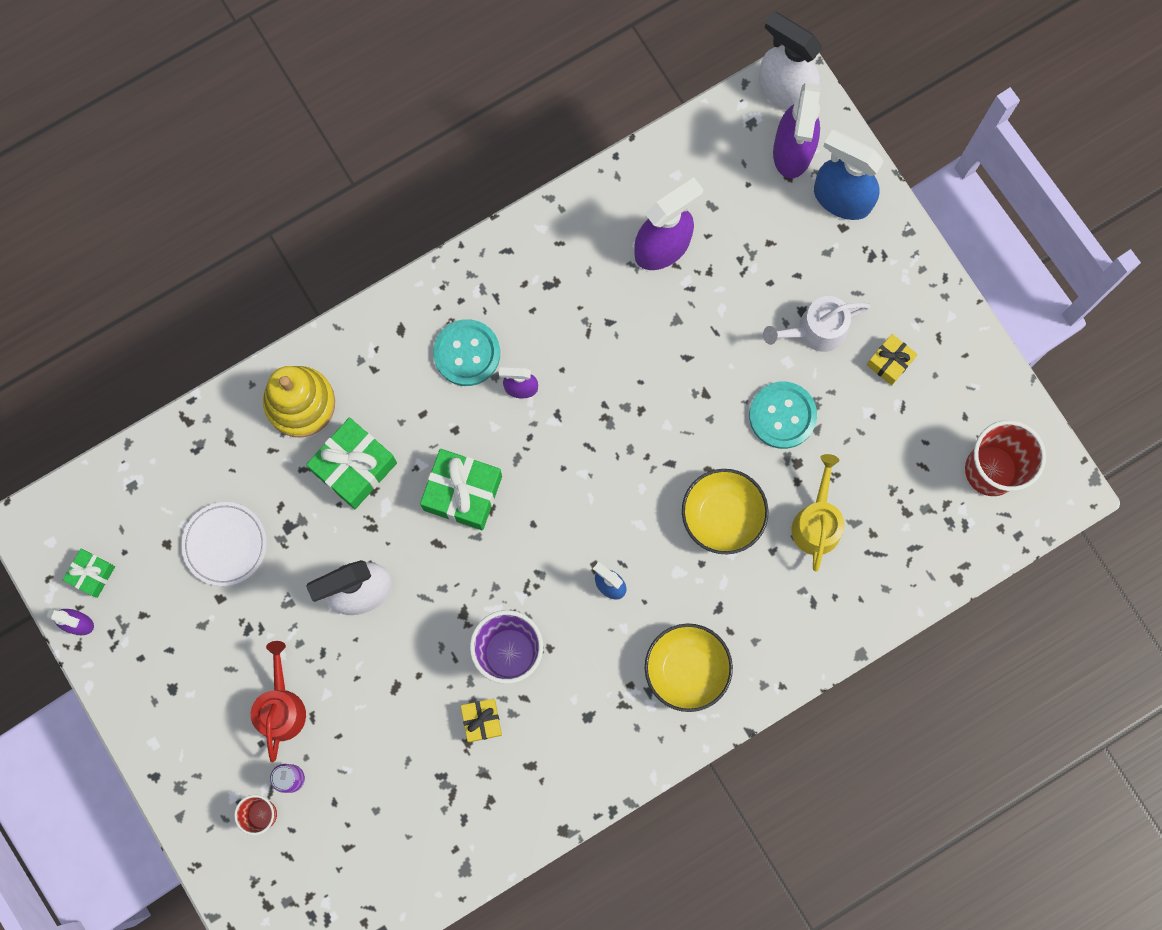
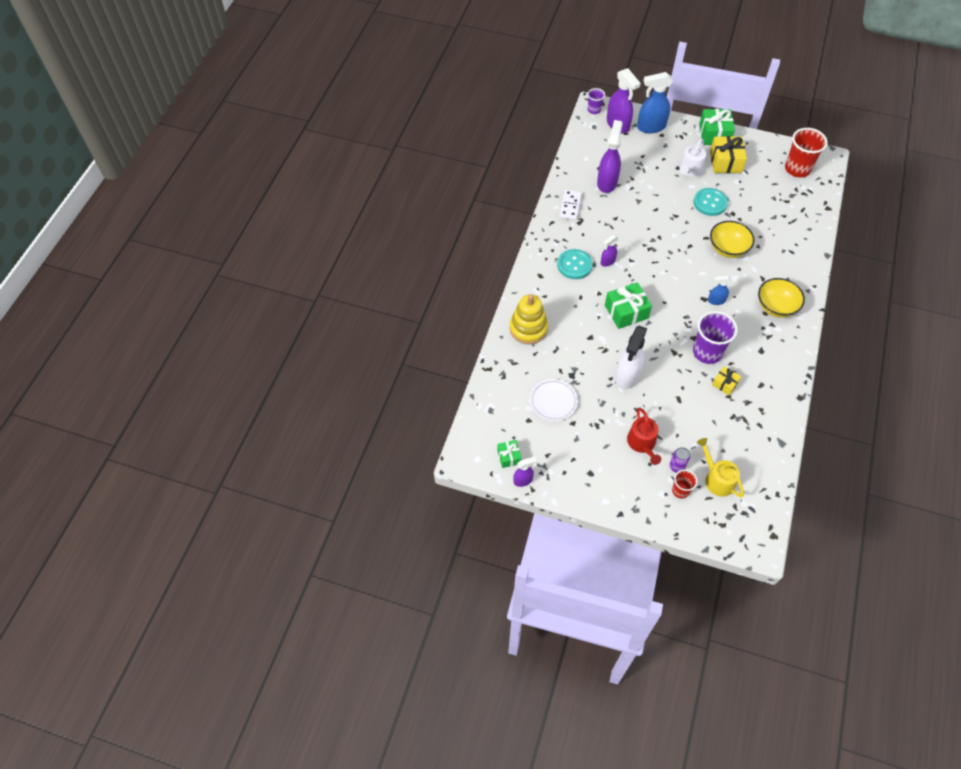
camera: 40 degrees left, 20 degrees down
(281, 707) = (642, 443): red watering can -> red watering can turned 150 degrees counterclockwise
(354, 467) = (574, 334): green gift -> green gift (714, 134)
(563, 244) = (570, 206): none -> white domino
(785, 90) = (594, 110): white spray bottle -> purple cup
(817, 522) = (762, 226): yellow watering can -> yellow watering can (717, 479)
(890, 362) = (725, 162): yellow gift -> yellow gift, size x1.78

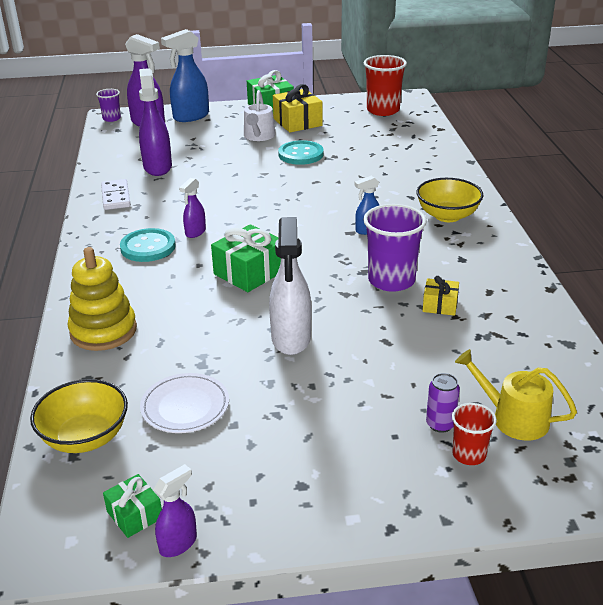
camera: 25 degrees left, 25 degrees down
(642, 443) = (366, 413): red watering can -> none
(728, 248) = (349, 183): yellow bowl -> yellow bowl (85, 437)

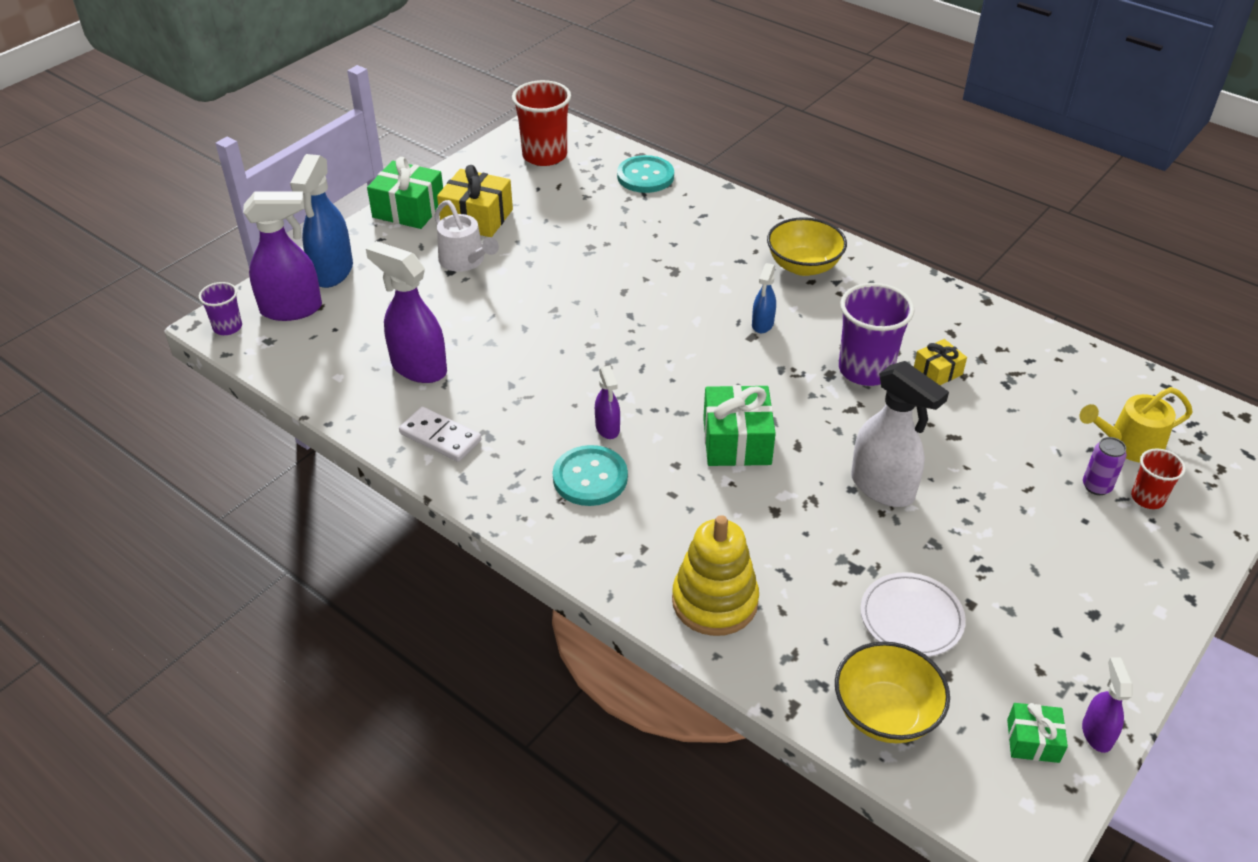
camera: 45 degrees left, 10 degrees up
(301, 154) = (552, 262): turquoise button -> turquoise button (645, 176)

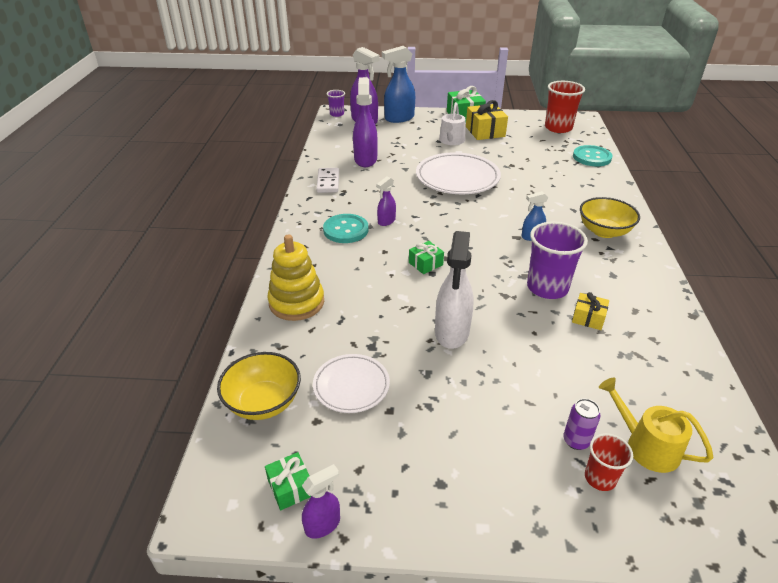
camera: 55 degrees right, 5 degrees down
(570, 309) = (457, 178): none -> white plate
(736, 441) = (425, 264): green gift -> green gift, size x0.56

